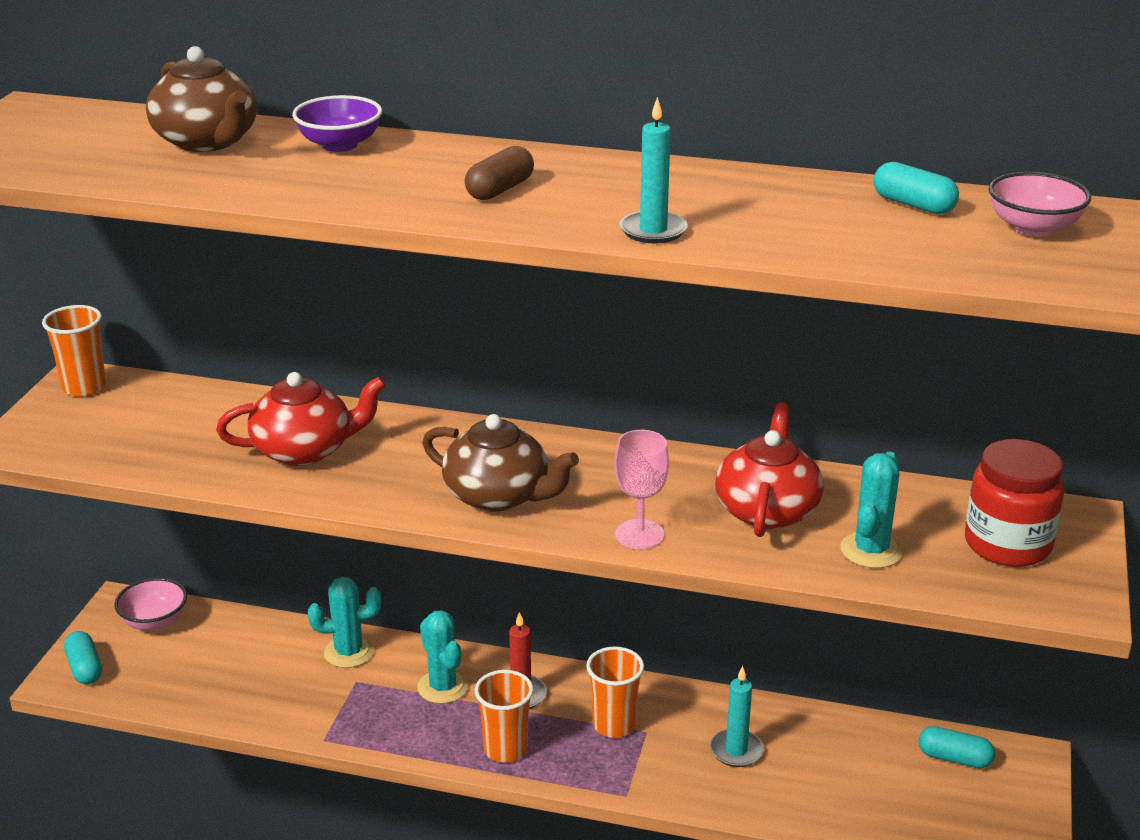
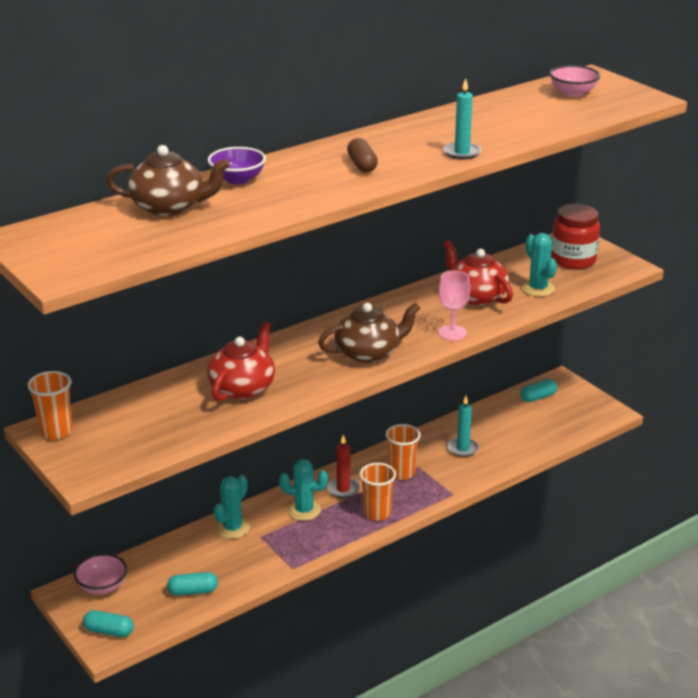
camera: 50 degrees left, 0 degrees up
(913, 205) = (517, 102): turquoise capsule -> turquoise capsule (193, 591)

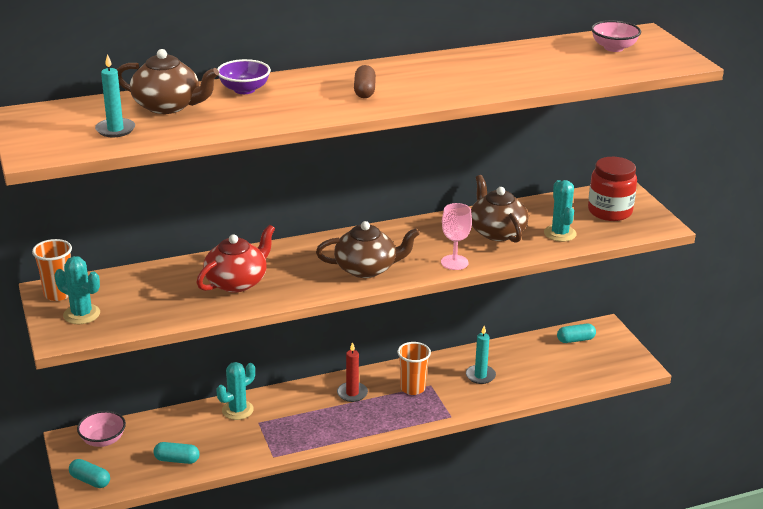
camera: 15 degrees right, 0 degrees up
(304, 510) = (308, 406): turquoise cactus -> turquoise cactus (81, 314)
(377, 513) = (372, 421): orange cup -> none
(462, 152) = (465, 91): turquoise candle -> turquoise candle (115, 129)
(476, 296) = (496, 232): red teapot -> brown teapot

